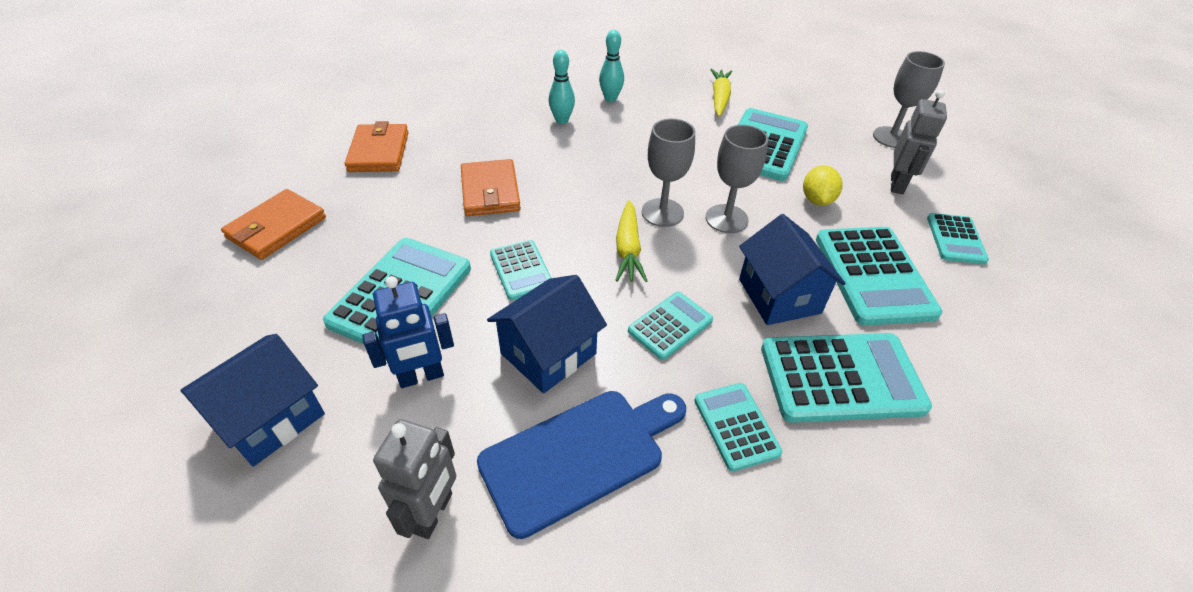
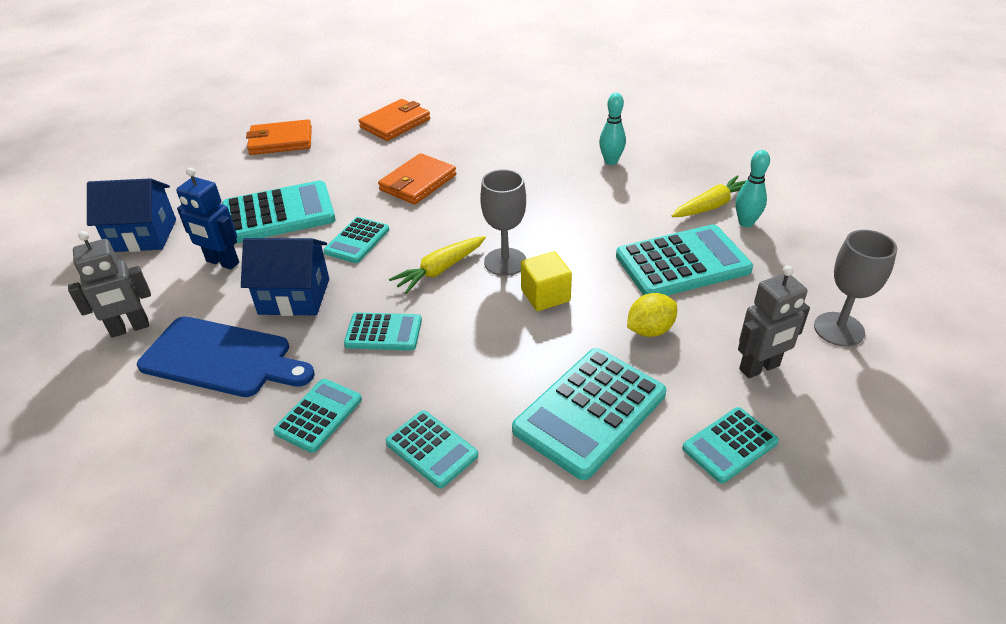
camera: 50 degrees right, 5 degrees down
(562, 120) = (544, 159): turquoise bowling pin -> turquoise bowling pin (746, 223)
(726, 219) = (545, 295): grey goblet -> yellow cube
(779, 296) = (487, 369): blue house -> none
(841, 378) = (431, 449): turquoise calculator -> turquoise calculator, size x0.56

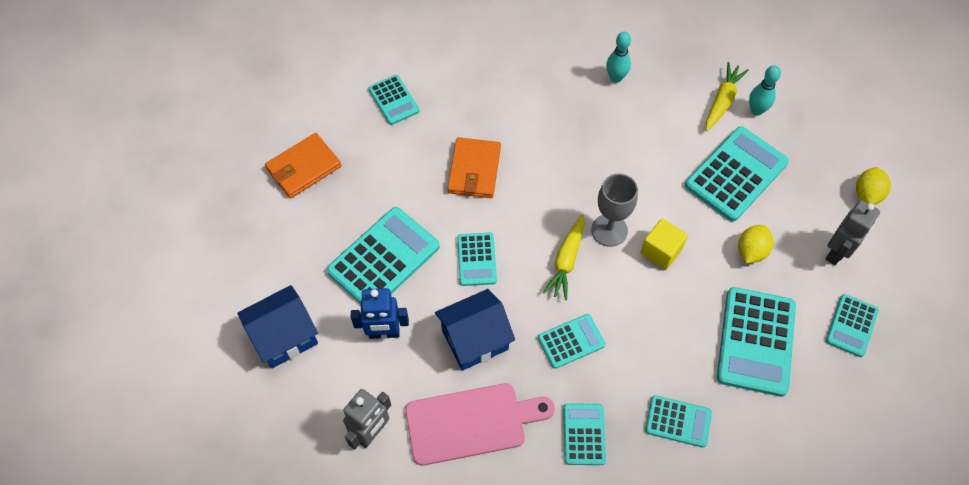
camera: 30 degrees left, 20 degrees up
(221, 358) = (471, 423): blue cutting board -> pink cutting board
(395, 123) = (393, 100): orange wallet -> turquoise calculator
(839, 329) = (867, 194): grey goblet -> yellow lemon

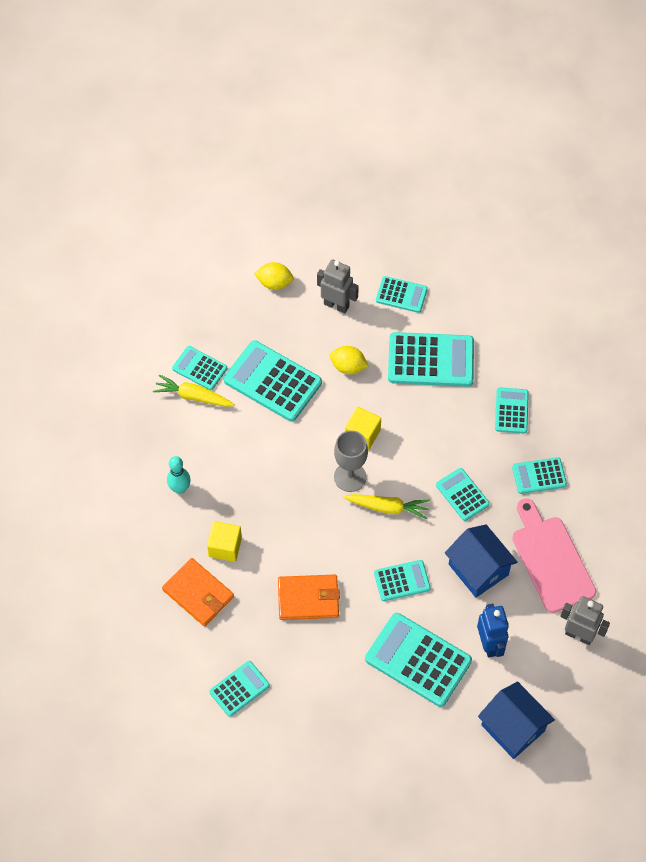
camera: 100 degrees left, 0 degrees up
(303, 168) = (334, 757): orange wallet -> orange wallet (198, 594)
(545, 107) = (225, 547): none -> yellow cube
(756, 110) = (200, 368): turquoise bowling pin -> turquoise calculator

